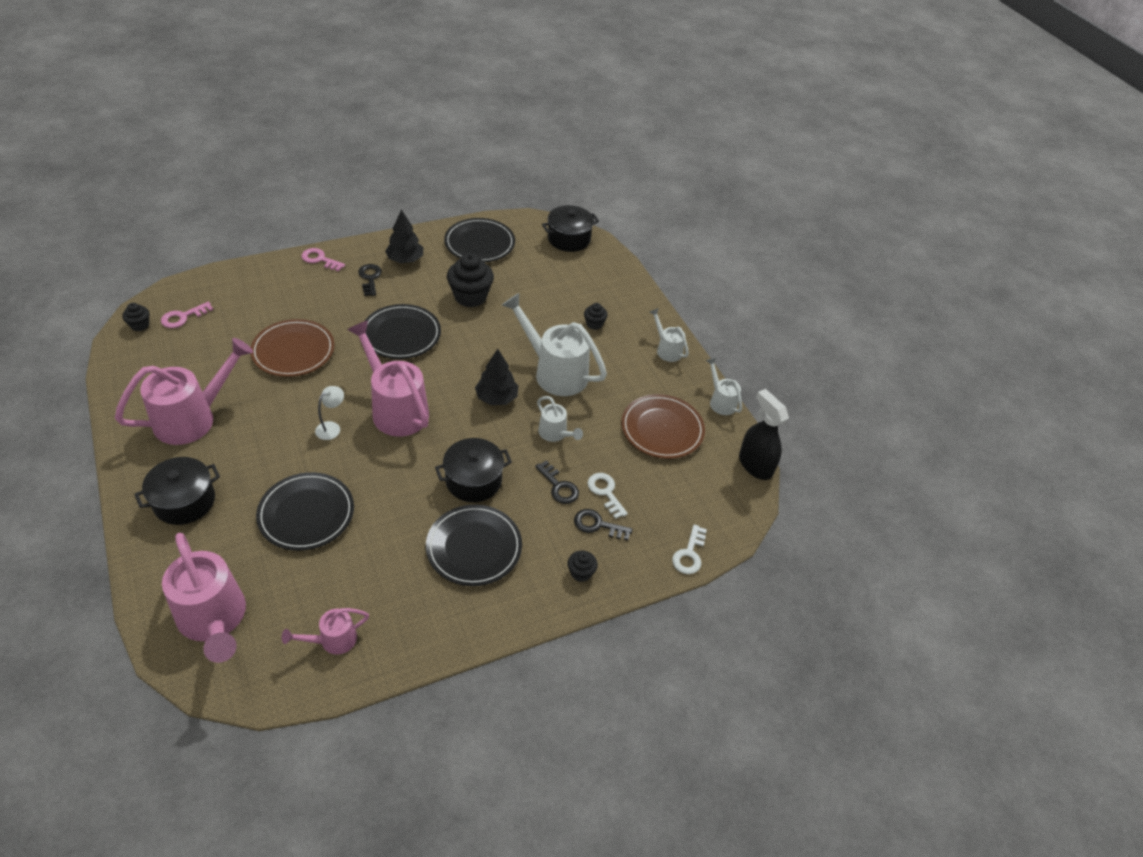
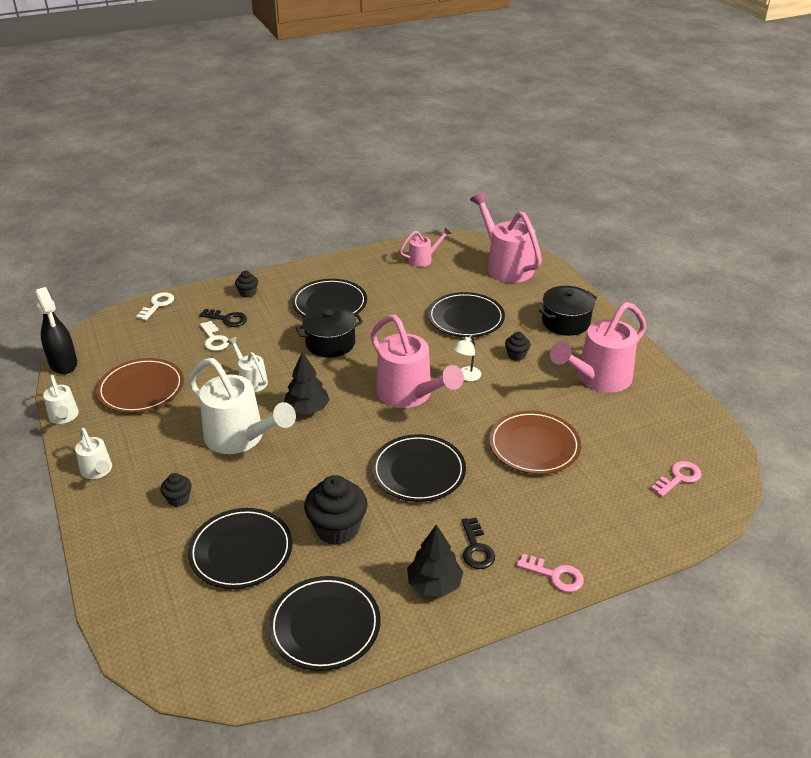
camera: 175 degrees left, 10 degrees down
(140, 325) = (719, 465): black cupcake -> black cupcake (516, 355)
(539, 286) = (241, 551): none -> black plate
(559, 486) = (255, 342): black key -> none
(569, 239) = (178, 648): black pot -> none

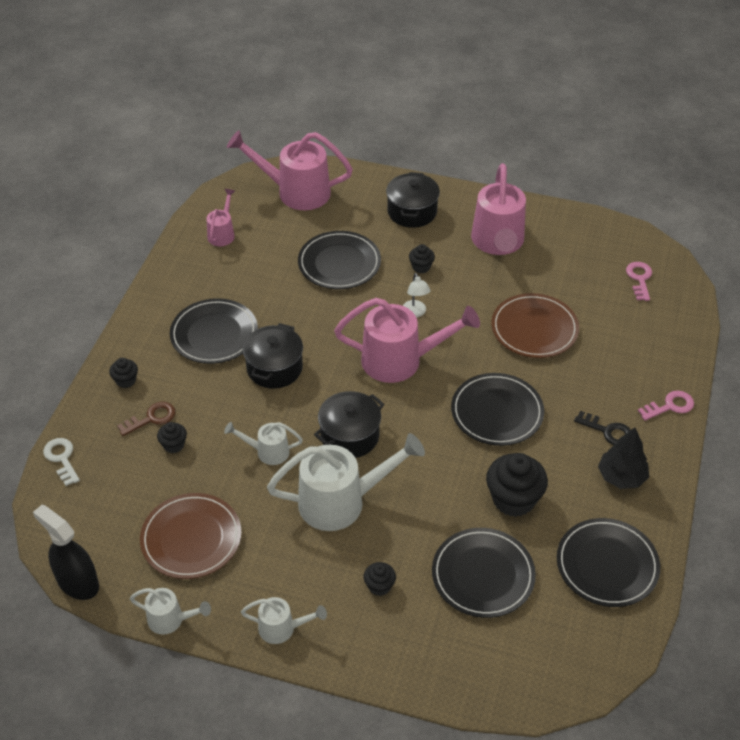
camera: 50 degrees left, 10 degrees up
(63, 364) = (77, 582): black spray bottle -> black spray bottle turned 150 degrees counterclockwise
(214, 339) = (174, 445): white key -> black cupcake
(227, 319) = (151, 418): black key -> brown key
(307, 409) = (349, 436): black tree -> black pot

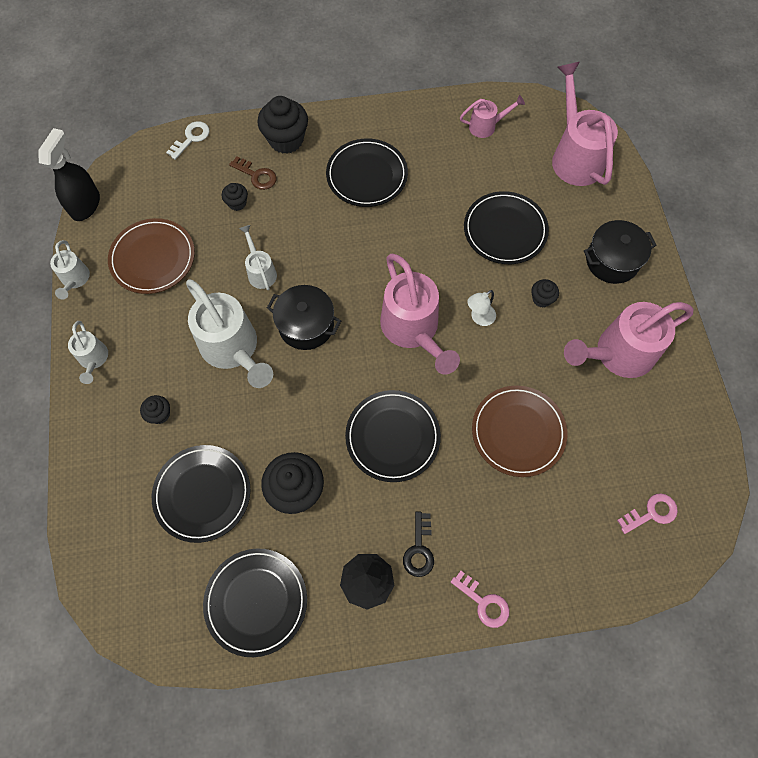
camera: 65 degrees right, 20 degrees up
(126, 380) = (286, 140): black cupcake -> black cupcake, size x1.98
(274, 368) = (352, 236): black pot -> none

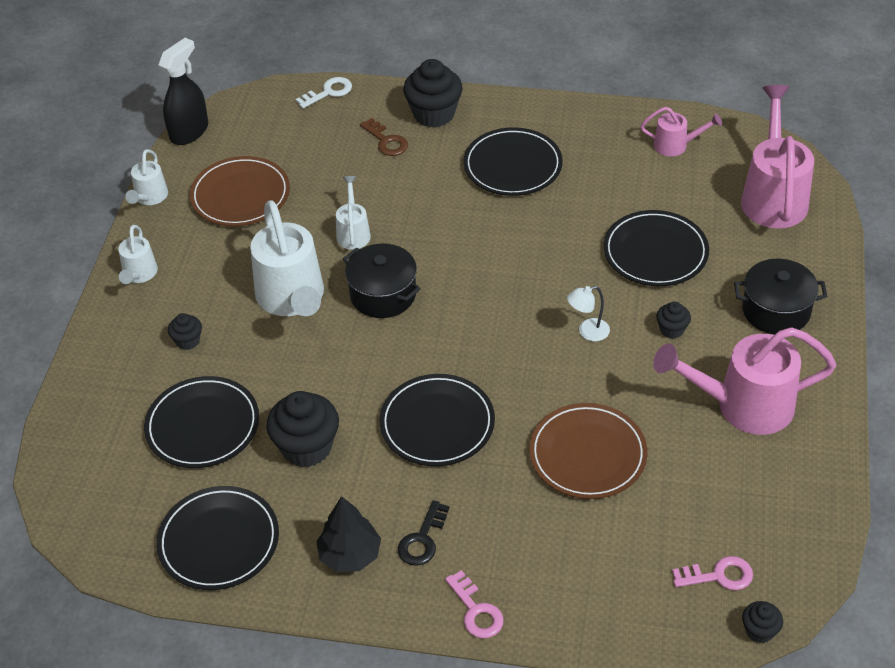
camera: 20 degrees right, 20 degrees down
(237, 203) = (354, 163): black cupcake -> black cupcake (759, 631)
(413, 330) = (504, 326): pink watering can -> none

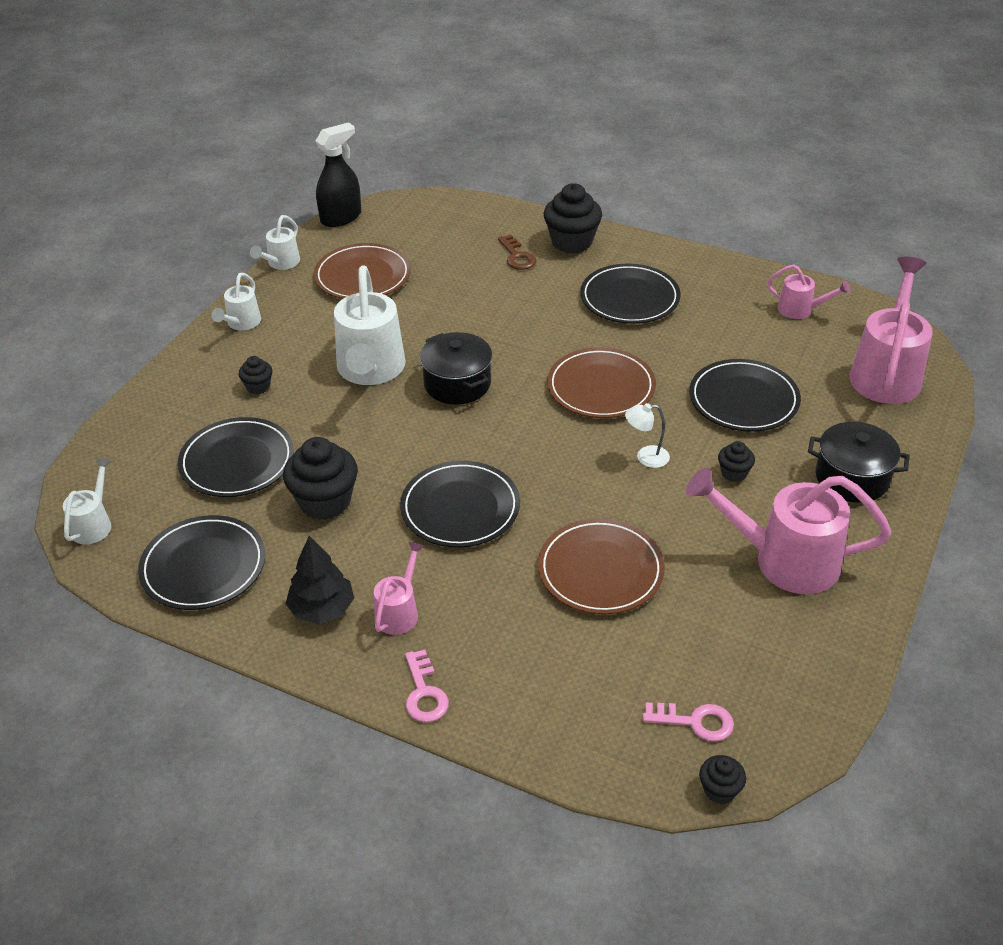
camera: 15 degrees right, 5 degrees down
(328, 92) = (481, 208): white key -> none
(353, 232) = (452, 326): white watering can -> white watering can (94, 524)
(422, 539) = (399, 611): black key -> pink watering can
(520, 268) = (601, 387): none -> brown plate

